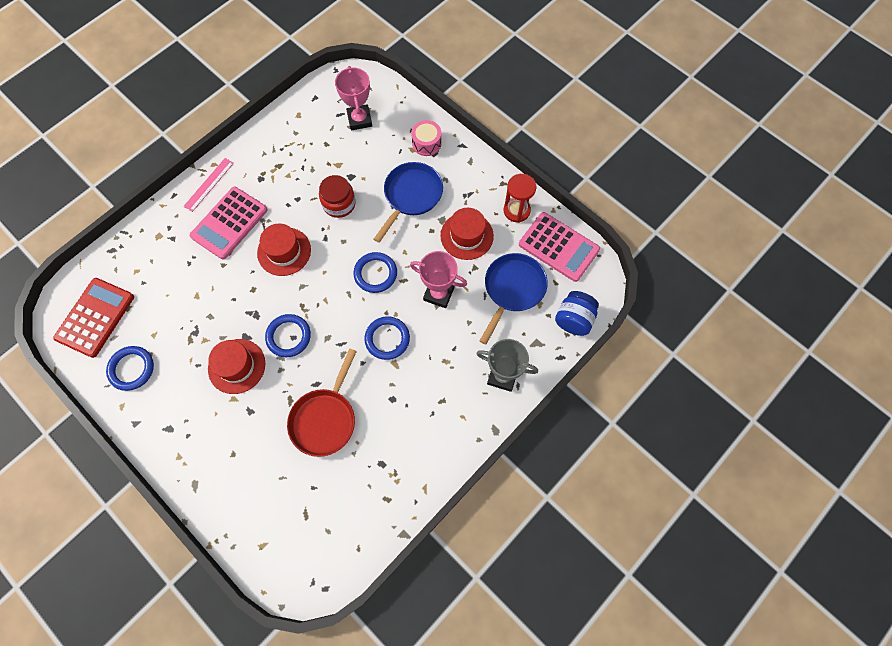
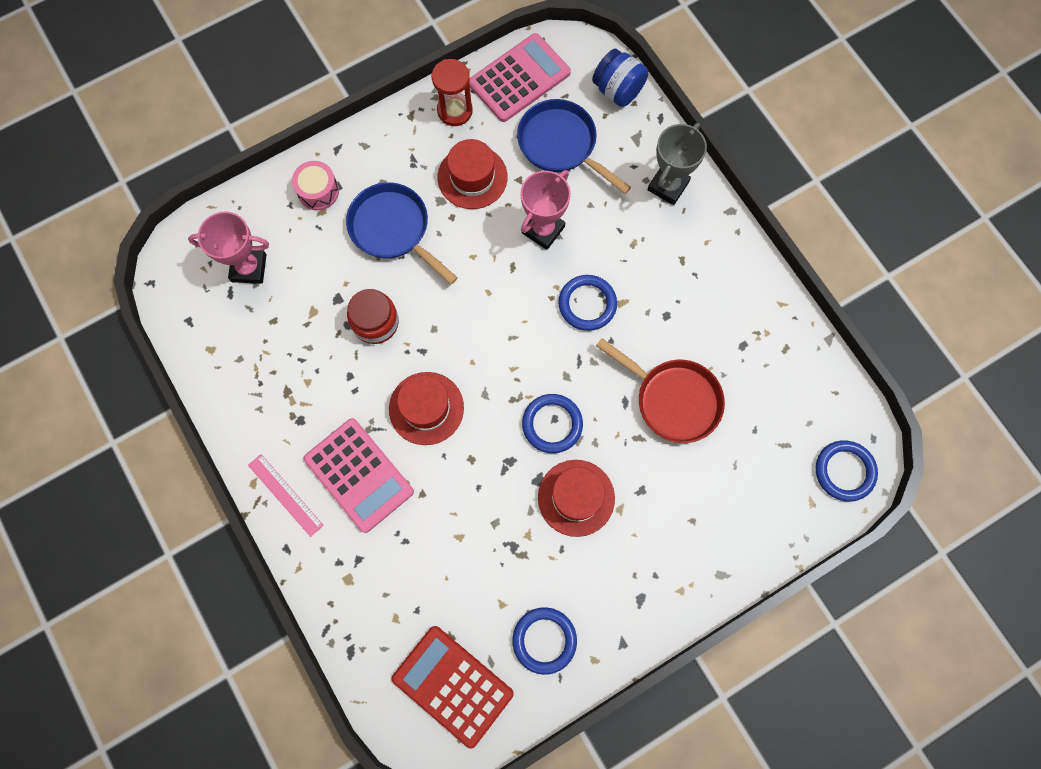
camera: 75 degrees left, 5 degrees up
(375, 273) = (493, 298): blue ring -> blue ring (844, 471)

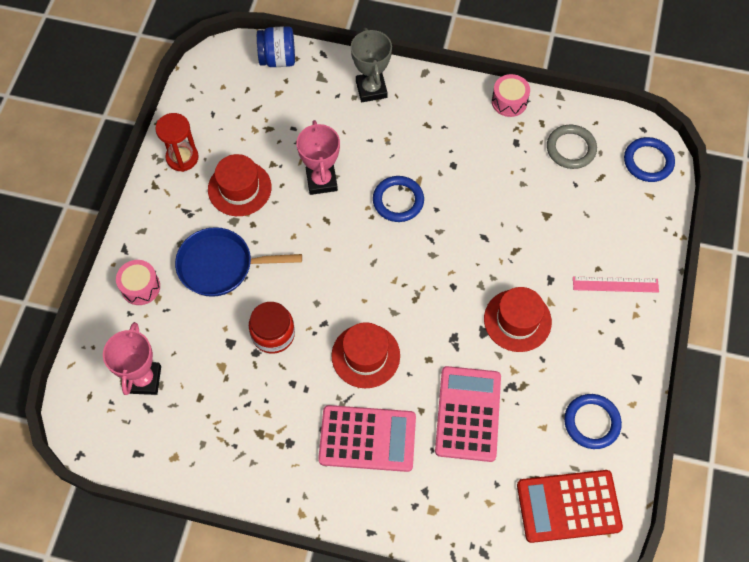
camera: 45 degrees left, 10 degrees down
(249, 268) = (144, 379): pink trophy -> pink trophy turned 45 degrees counterclockwise
(285, 495) = (332, 499): pink ruler -> pink ruler (615, 284)
(519, 78) = (205, 103): pink calculator -> pink calculator (468, 414)
(552, 424) = (455, 291): blue ring -> none
(561, 145) = (277, 120): blue pan -> none
(673, 399) = (510, 210): red pan -> none
(777, 303) = (509, 101): none -> pink drum
(786, 395) = (571, 148): none -> grey ring

